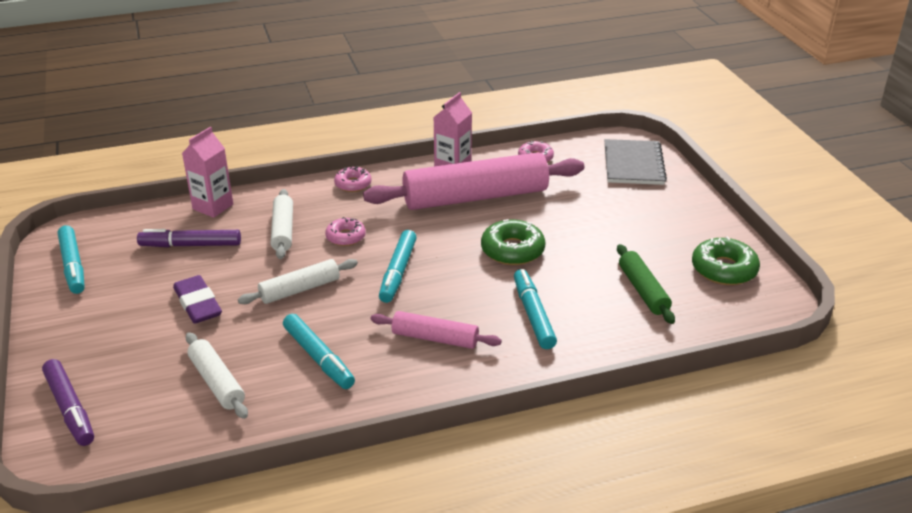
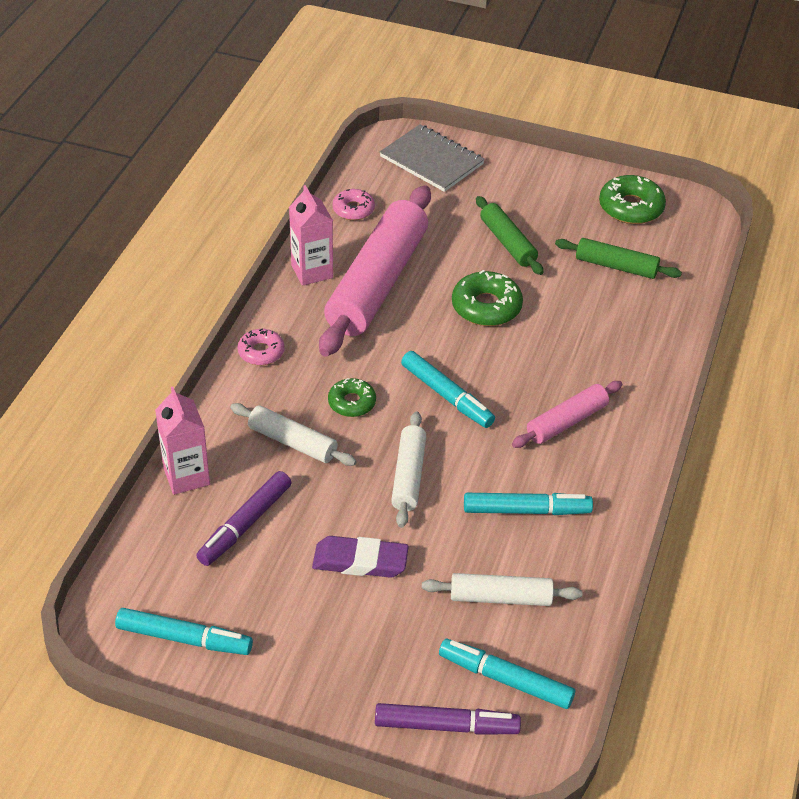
camera: 55 degrees left, 10 degrees up
(345, 237) = (352, 402): pink donut -> green donut
(533, 315) = (589, 346): turquoise marker -> turquoise marker (505, 679)
(594, 230) = (507, 243): none -> green rolling pin

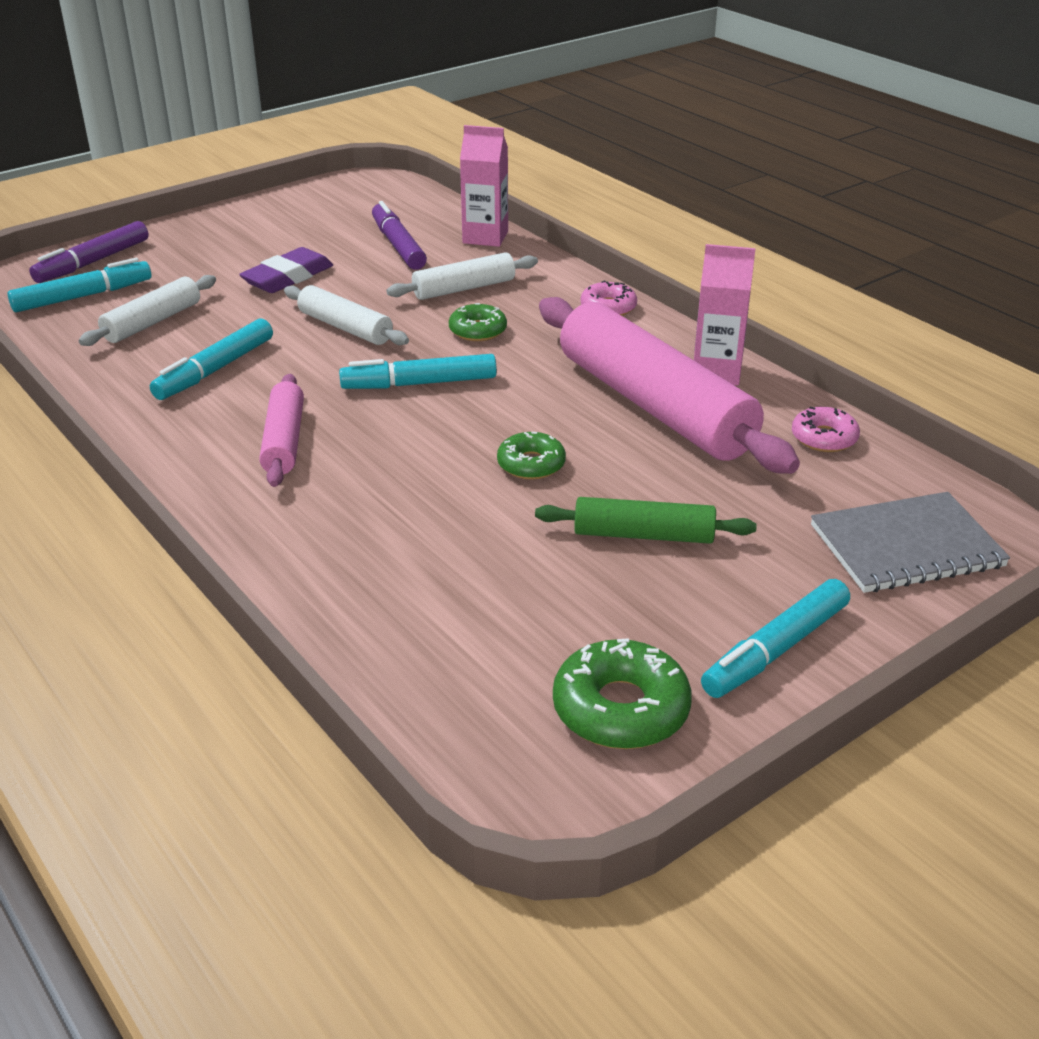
camera: 125 degrees right, 10 degrees down
(184, 638) = (324, 200): turquoise marker -> turquoise marker (775, 650)
(486, 307) = (531, 464): green donut -> green donut, size x0.64
(616, 266) = (495, 614): green rolling pin -> none

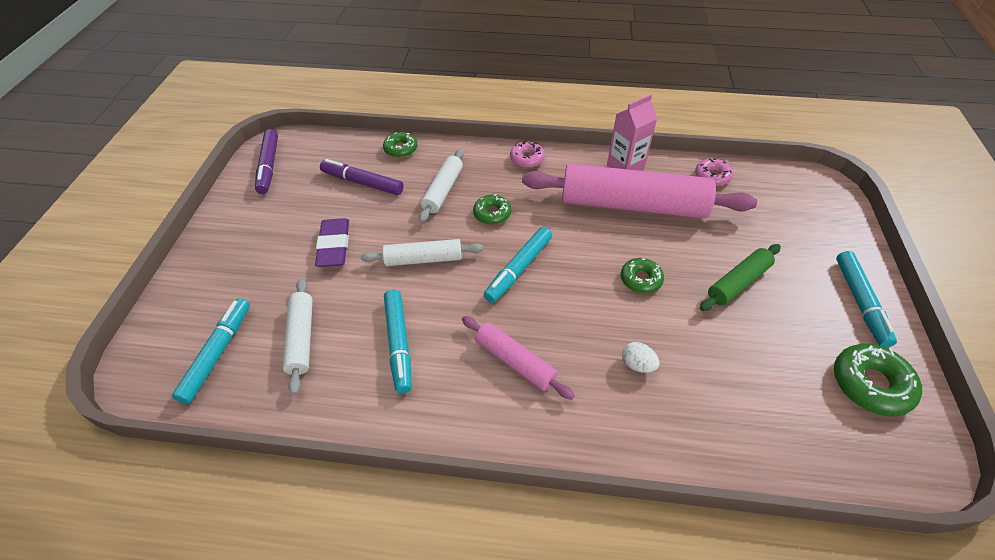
camera: 45 degrees left, 15 degrees up
(93, 262) = (179, 321): purple marker -> purple marker (269, 166)
(390, 517) = (637, 364): none -> white egg
(485, 237) = (401, 149): pink carton -> green donut
(906, 546) = (813, 212): grey notebook -> none

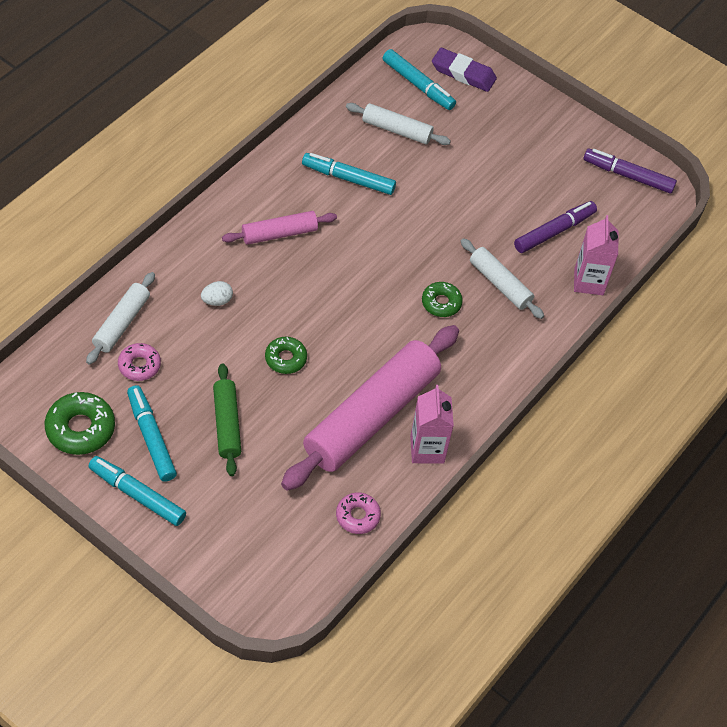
camera: 115 degrees right, 5 degrees up
(334, 246) = (481, 181): purple eraser -> purple eraser (463, 73)
(401, 149) = (588, 281): green donut -> pink carton
(423, 259) = (422, 230): white rolling pin -> white rolling pin (122, 323)
(518, 269) = (362, 285): turquoise marker -> turquoise marker (151, 437)
(527, 159) = (500, 374): pink donut -> pink donut (139, 365)

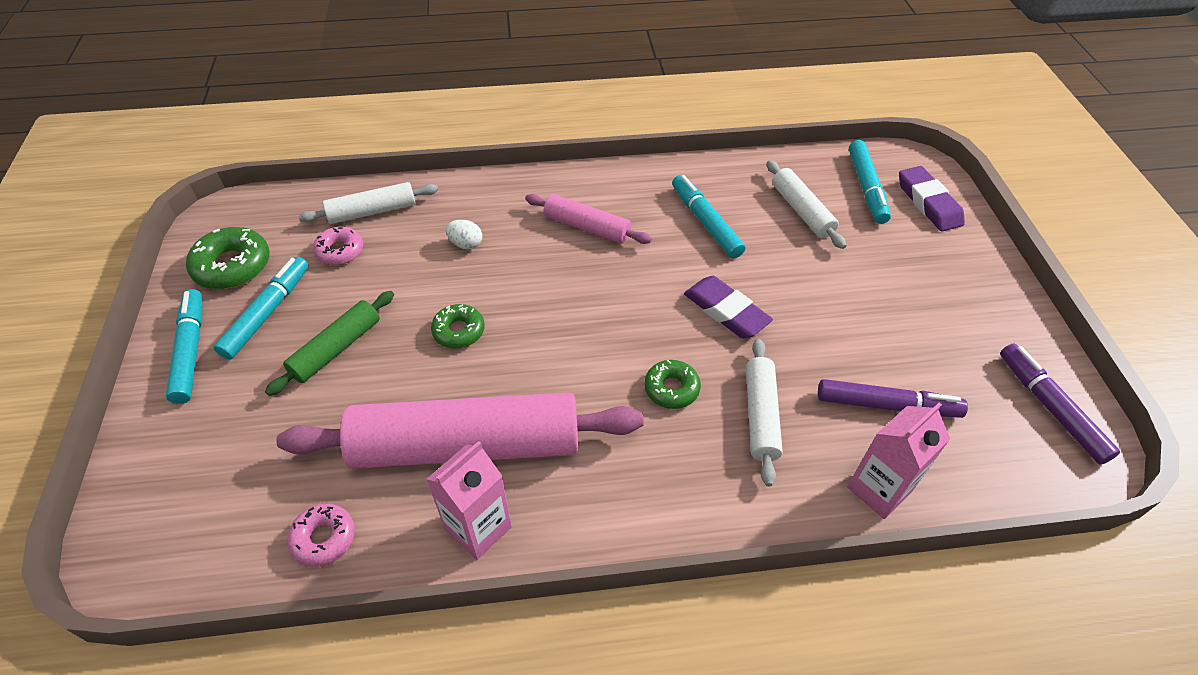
camera: 50 degrees right, 5 degrees down
(422, 233) = (726, 311): none -> purple eraser

